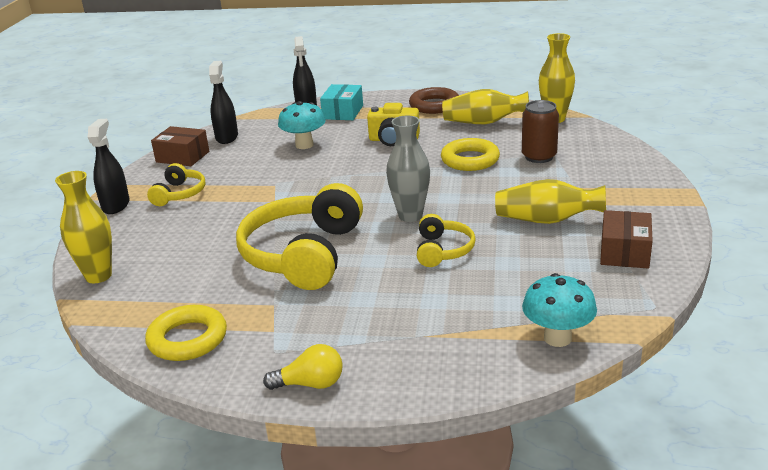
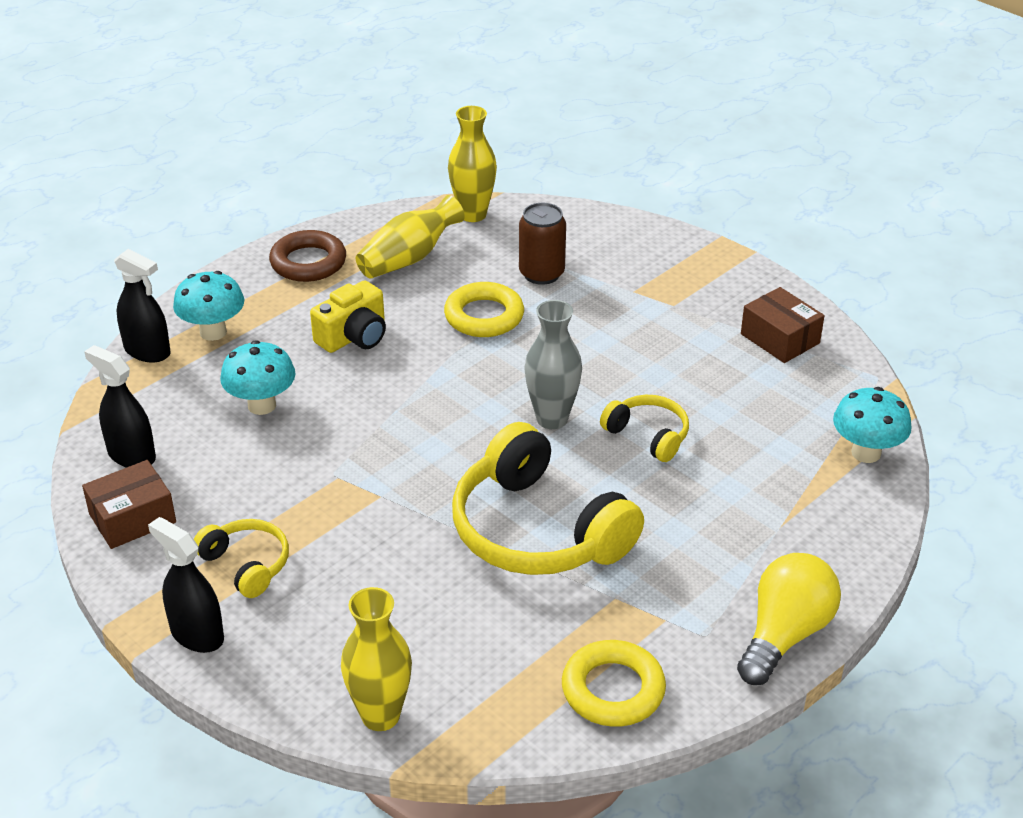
camera: 55 degrees left, 10 degrees up
(310, 384) = (784, 634): yellow light bulb -> yellow light bulb, size x1.62
(343, 112) = (213, 332): turquoise box -> turquoise mushroom
(547, 220) = (672, 344): yellow vase -> none

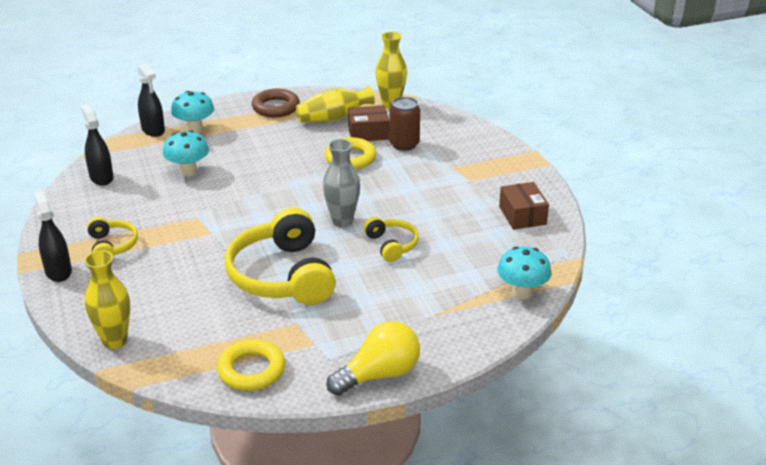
camera: 25 degrees right, 5 degrees down
(132, 518) = (75, 207): brown box -> brown box (368, 133)
(354, 336) = (268, 150): yellow camera -> none

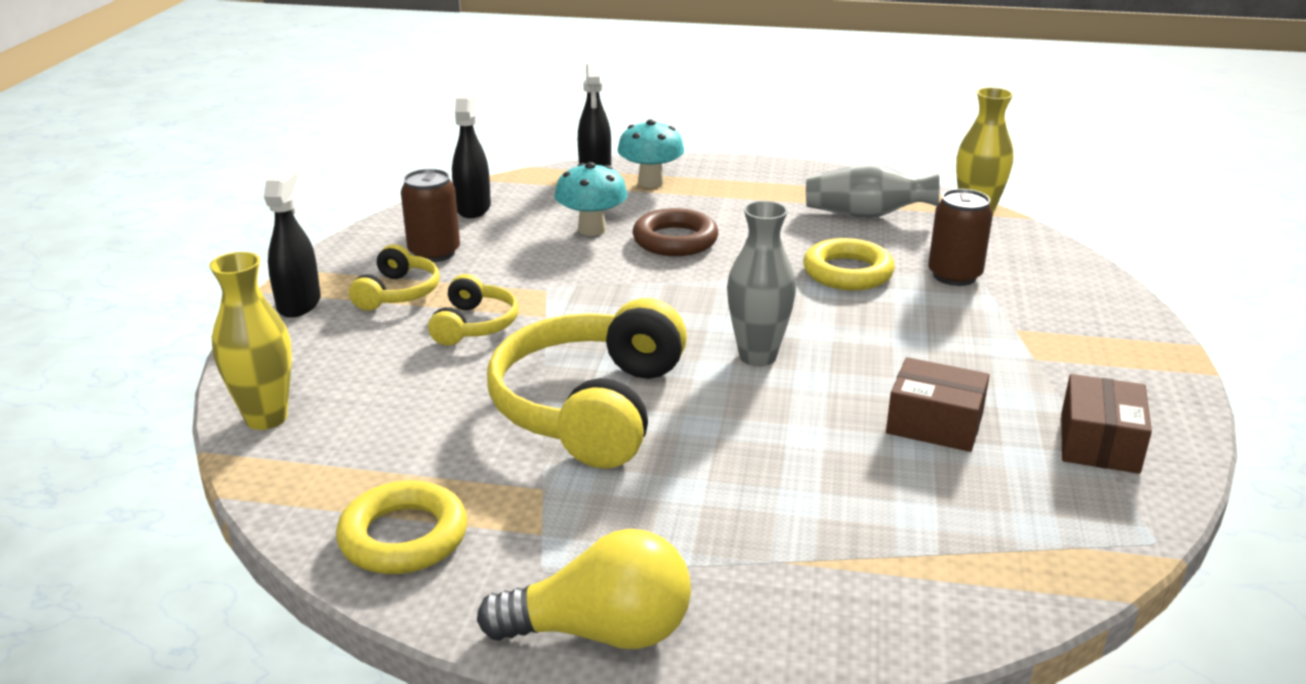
camera: 30 degrees right, 5 degrees down
(107, 214) = (434, 253): none -> brown can
(276, 107) = (790, 182): brown ring -> brown ring (675, 240)
(333, 118) = (866, 215): yellow vase -> grey vase
(368, 133) = (906, 246): brown box -> brown box (934, 424)
(392, 245) = (810, 417): yellow headphones -> yellow headphones (474, 325)
(522, 293) = (1001, 583): turquoise mushroom -> none

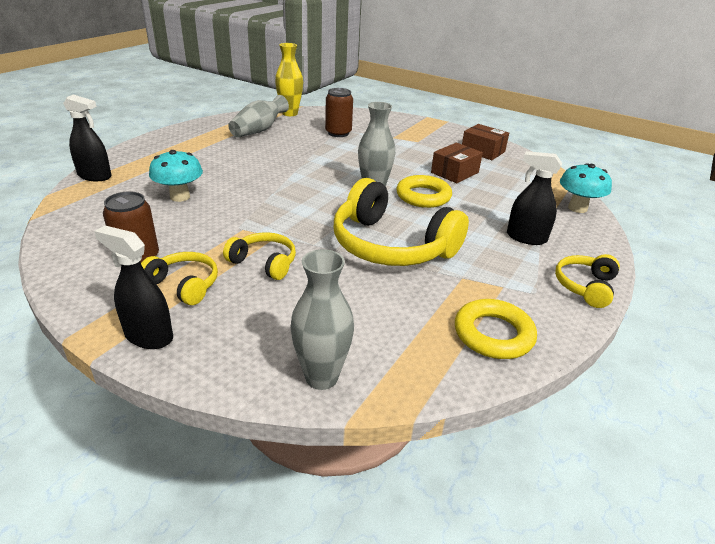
camera: 70 degrees left, 5 degrees up
(266, 418) = (321, 377): yellow vase -> grey vase
(473, 208) = (85, 229): black spray bottle -> black spray bottle (526, 238)
(601, 632) = (585, 286): yellow light bulb -> yellow headphones
(650, 182) = (140, 165): turquoise mushroom -> turquoise mushroom (577, 208)
(675, 240) = (227, 178): brown ring -> none
(847, 272) = (312, 150): yellow ring -> yellow ring (423, 196)

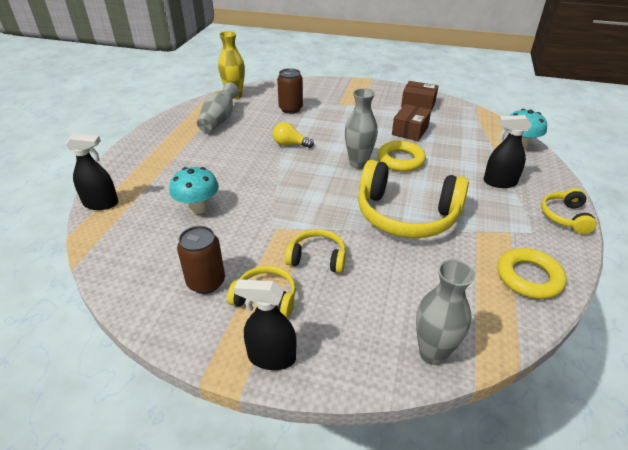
camera: 15 degrees left, 5 degrees up
(314, 162) = (290, 144): none -> yellow light bulb

